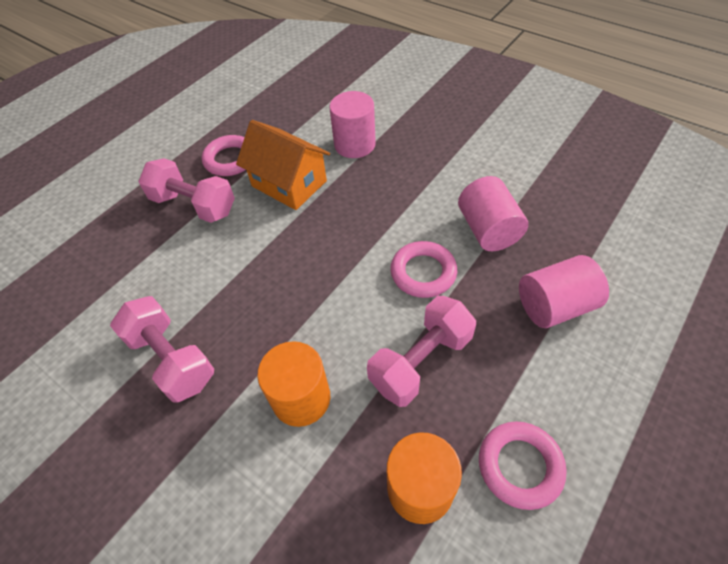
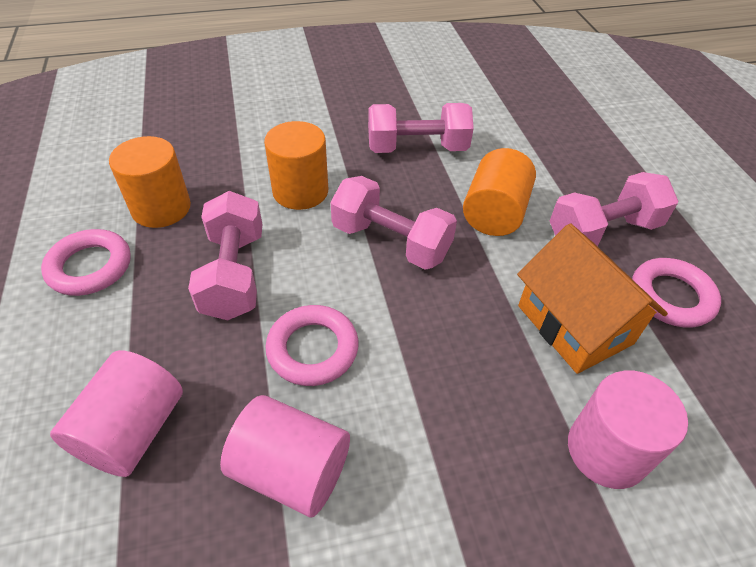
camera: 125 degrees right, 5 degrees down
(220, 263) = (494, 213): none -> orange cylinder
(289, 183) = (574, 324): orange house -> orange house turned 75 degrees clockwise
(302, 298) = (391, 242): none -> pink dumbbell

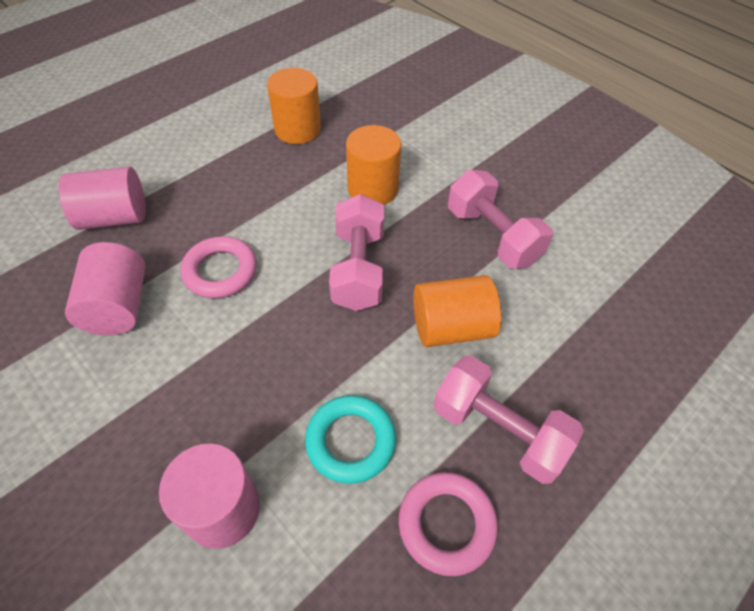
camera: 60 degrees right, 5 degrees up
(90, 267) = (224, 129): pink ring -> none
(234, 274) = (262, 196): pink dumbbell -> none
(574, 324) = (350, 441): orange house -> turquoise ring

